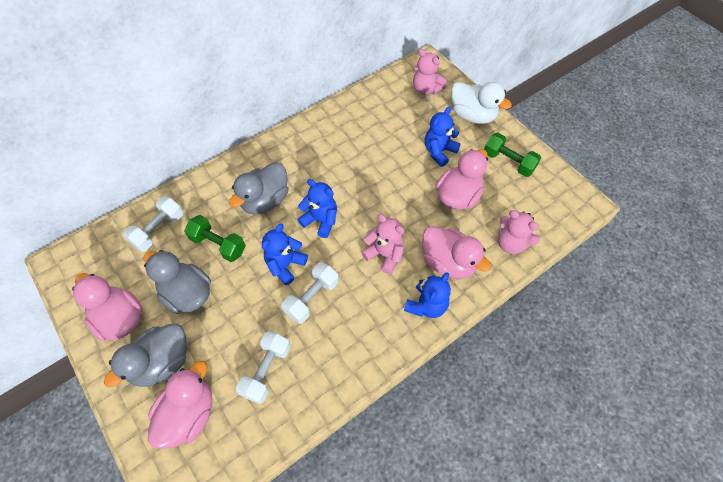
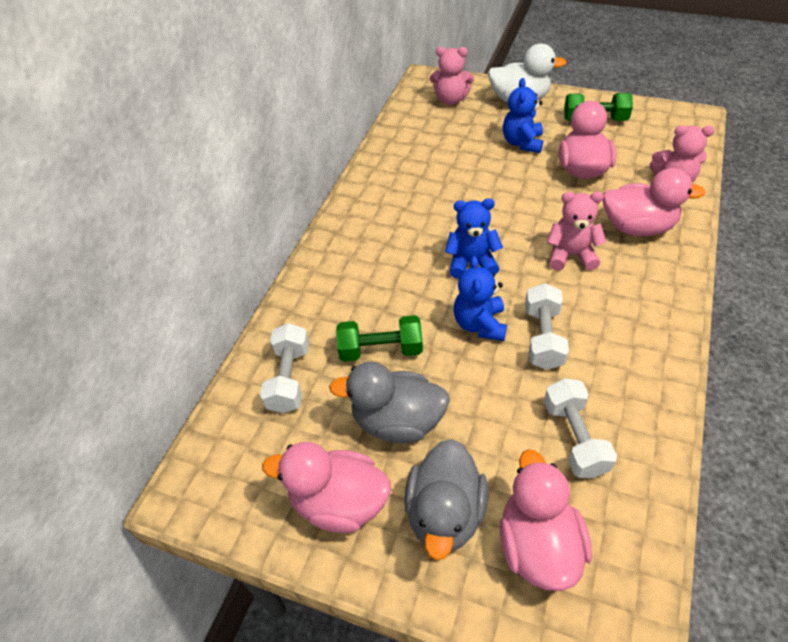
camera: 30 degrees left, 10 degrees down
(265, 200) = (389, 278): grey duck -> none
(426, 305) = (661, 274): blue teddy bear -> none

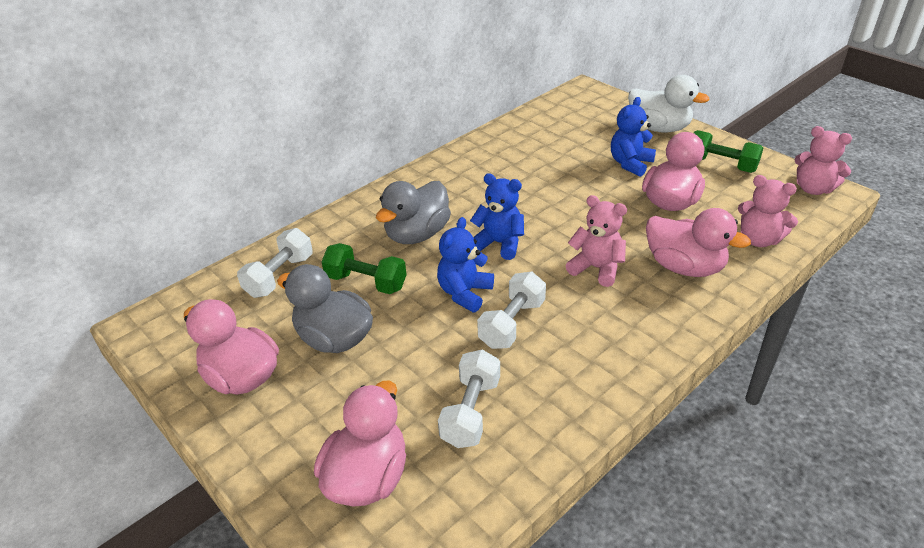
camera: 25 degrees right, 10 degrees down
(445, 513) = (313, 420): grey duck -> grey duck (417, 234)
(451, 100) = (592, 111): pink teddy bear -> pink teddy bear (813, 189)

